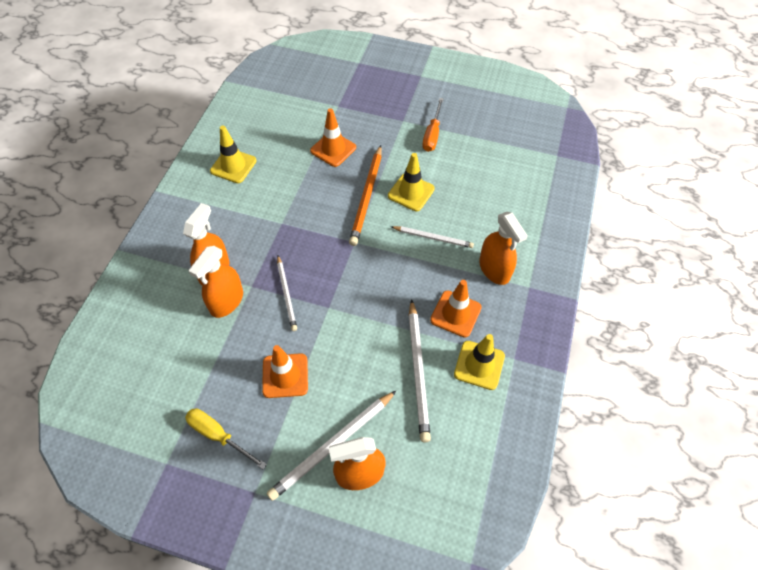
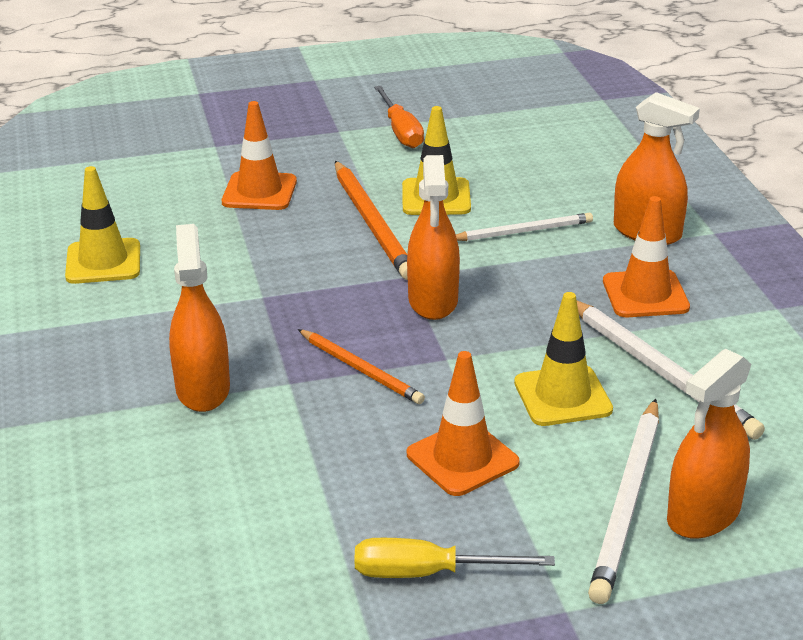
camera: 30 degrees left, 25 degrees down
(226, 301) = (265, 415): orange spray bottle -> orange spray bottle (433, 300)
(286, 294) = (361, 369): white pencil -> orange pencil
(479, 365) = (738, 332): yellow traffic cone -> yellow traffic cone (562, 396)

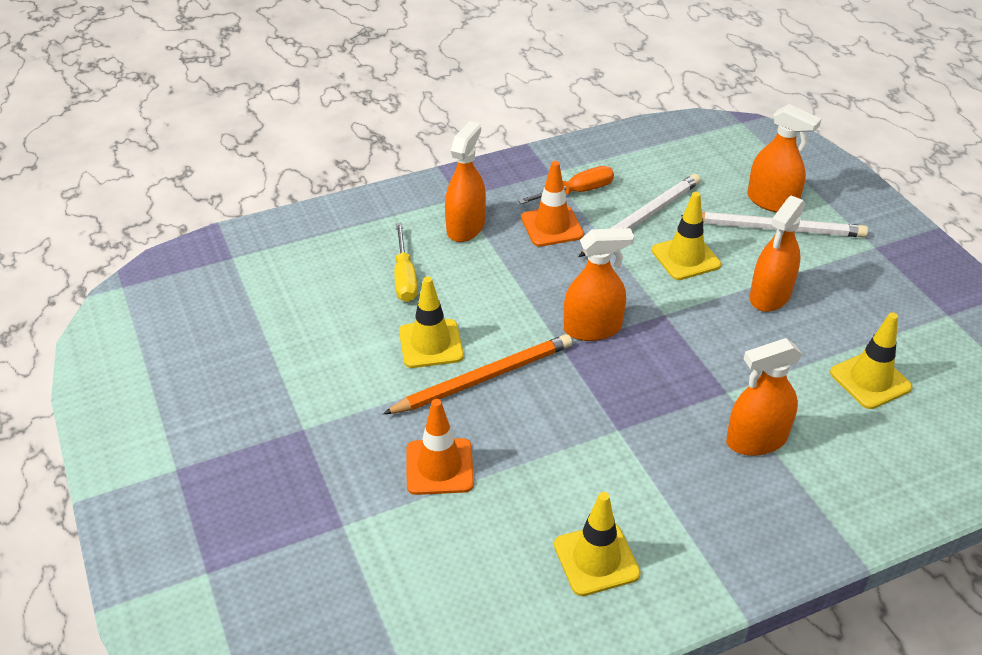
camera: 100 degrees left, 10 degrees up
(262, 513) = (870, 380): none -> yellow traffic cone
(361, 369) = (695, 355): orange pencil -> none
(401, 131) = (303, 382): orange screwdriver -> orange screwdriver (577, 192)
(428, 573) = (879, 300): yellow screwdriver -> yellow screwdriver (404, 277)
(462, 459) = (770, 296): orange traffic cone -> orange spray bottle
(523, 231) = (478, 289): white pencil -> none

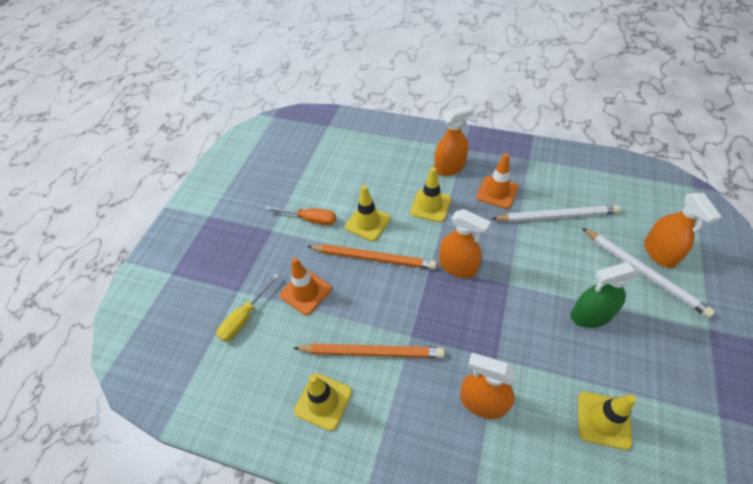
camera: 45 degrees right, 10 degrees up
(404, 277) = (392, 179): yellow screwdriver -> yellow screwdriver (245, 317)
(577, 192) = (533, 179): orange screwdriver -> orange screwdriver (310, 219)
(594, 474) = (372, 352): none -> orange pencil
(685, 258) = (559, 256): yellow traffic cone -> yellow traffic cone (430, 206)
(770, 296) = (591, 315): orange spray bottle -> green spray bottle

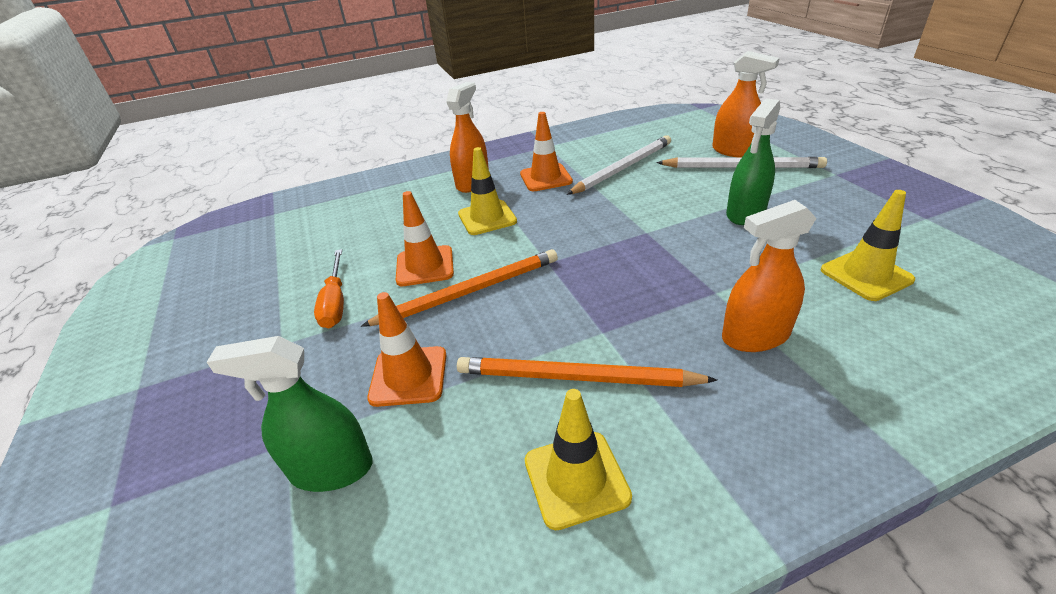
camera: 40 degrees left, 15 degrees down
(245, 317) = (331, 469): yellow screwdriver -> green spray bottle
(310, 219) = (335, 302): orange screwdriver -> orange screwdriver turned 105 degrees clockwise
(368, 223) = (425, 266): yellow traffic cone -> orange traffic cone
(372, 352) = (576, 378): orange pencil -> orange pencil turned 135 degrees counterclockwise
(458, 266) = (578, 246): orange spray bottle -> none

